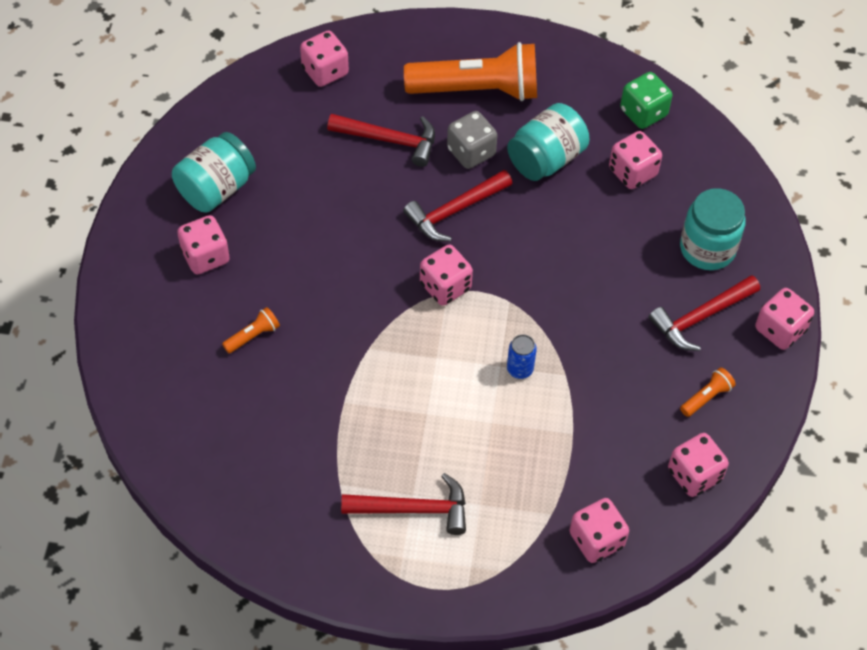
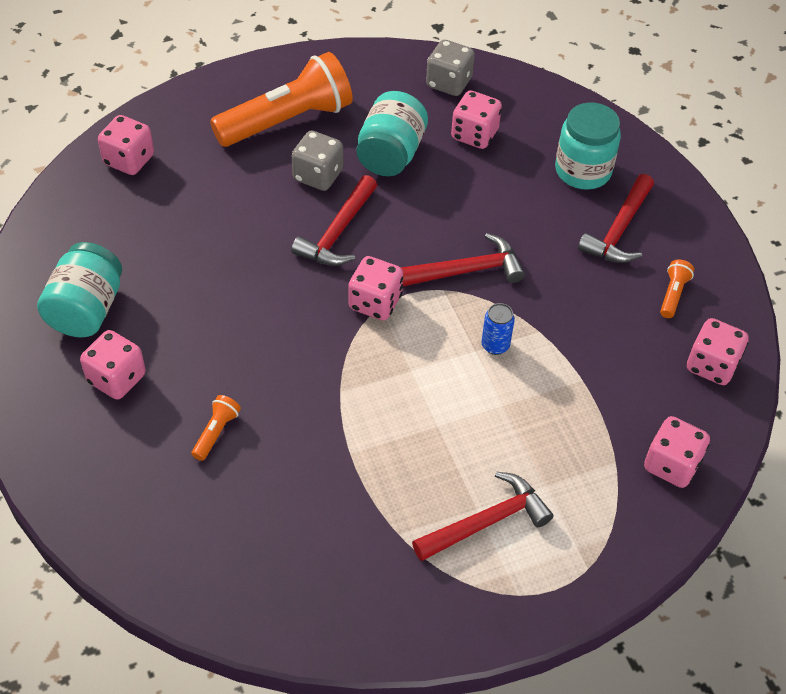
camera: 30 degrees left, 5 degrees down
(389, 140) = (233, 196): red hammer -> red hammer (467, 270)
(643, 113) = (449, 83): green dice -> grey dice
(780, 330) = (691, 211): pink dice -> none

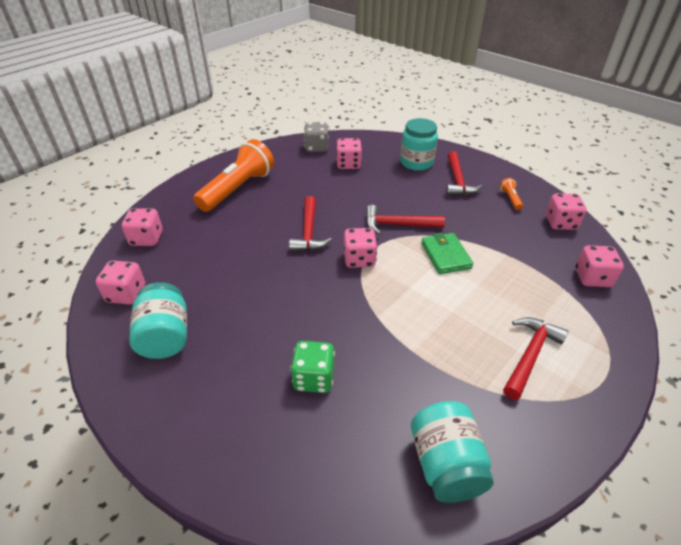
camera: 25 degrees left, 10 degrees down
(117, 378) = (216, 373): pink dice -> pink dice (126, 294)
(216, 432) = (314, 378): orange flashlight -> green dice
(318, 175) = (275, 208): grey dice -> none
(390, 154) = (310, 186): turquoise jar -> turquoise jar (446, 464)
(467, 270) = (398, 225): red hammer -> red hammer turned 135 degrees counterclockwise
(495, 345) = (445, 255): blue can -> green wallet

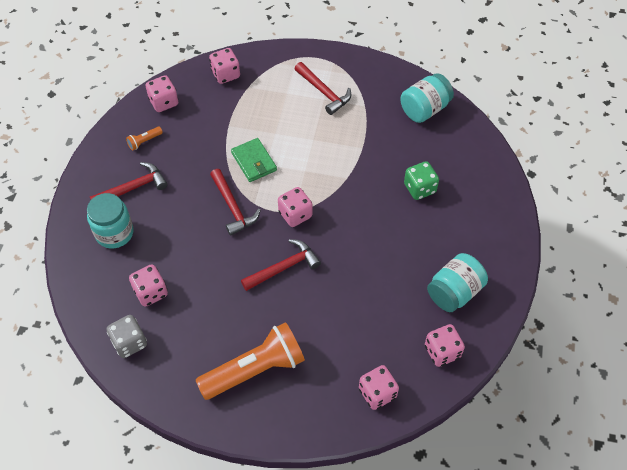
camera: 120 degrees left, 15 degrees up
(238, 189) = (255, 369): orange flashlight -> orange flashlight turned 150 degrees clockwise
(445, 255) = (254, 161): green wallet -> green wallet turned 75 degrees counterclockwise
(530, 355) = (324, 92): red hammer -> red hammer turned 135 degrees counterclockwise

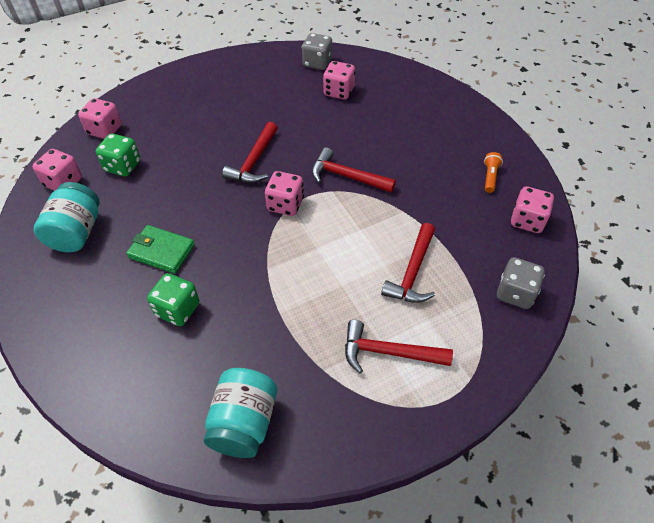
camera: 140 degrees right, 5 degrees down
(114, 233) = (414, 106): turquoise jar -> none
(133, 188) = (445, 140): red hammer -> red hammer (412, 272)
(225, 74) = (515, 293): pink dice -> grey dice
(254, 161) = (374, 224): green wallet -> green wallet (161, 251)
(255, 369) = (213, 95): orange flashlight -> none
(386, 336) = (123, 166): none -> green dice

